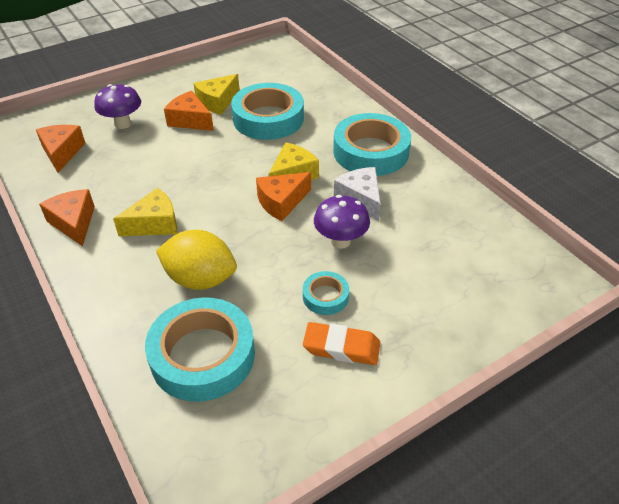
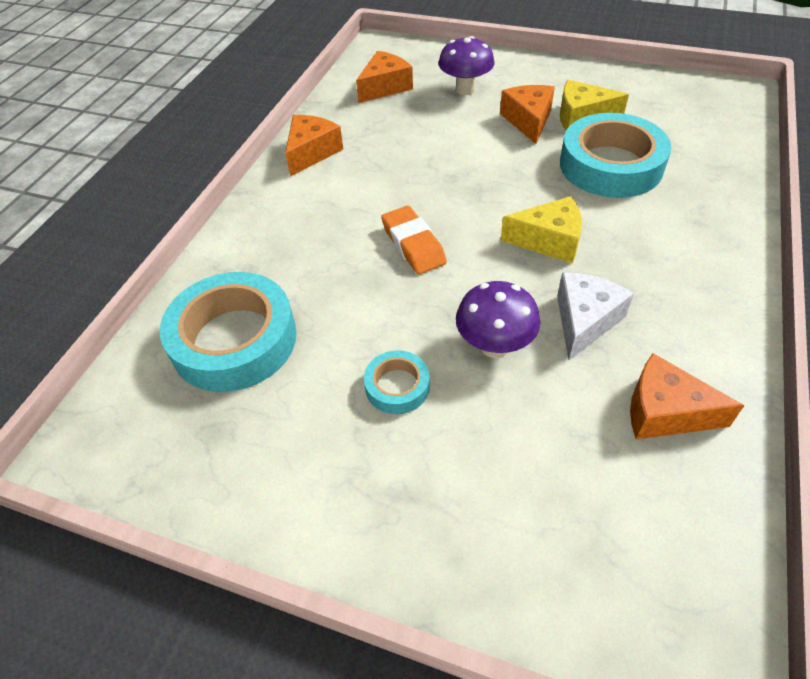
camera: 55 degrees right, 5 degrees up
(154, 224) = (362, 197): yellow cheese -> none
(200, 279) = (325, 274): yellow lemon -> none
(281, 202) = (496, 260): orange cheese -> orange cheese (665, 412)
(341, 347) = (337, 448): orange eraser -> orange eraser (413, 244)
(370, 152) = (679, 278): turquoise tape -> none

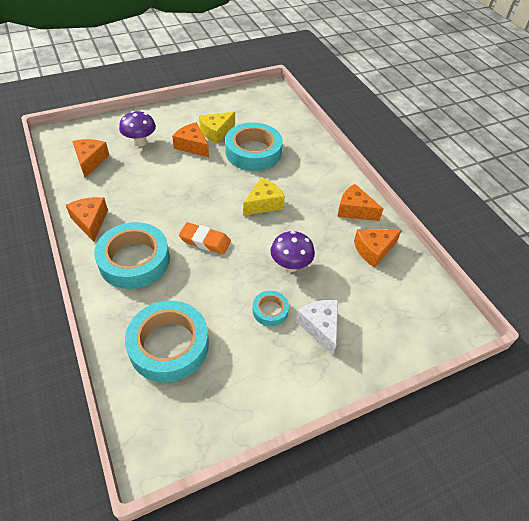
camera: 50 degrees left, 0 degrees up
(308, 220) = (134, 260): none -> turquoise tape
(584, 321) = (313, 232): white cheese -> white cheese (320, 327)
(698, 330) = (354, 210): none -> orange cheese

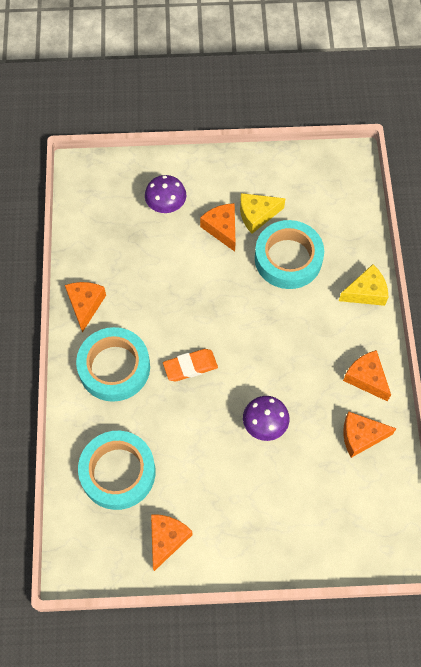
camera: 25 degrees right, 15 degrees up
(90, 161) = (106, 220): orange cheese -> orange cheese (167, 539)
(205, 241) = (190, 366): orange eraser -> orange eraser turned 60 degrees counterclockwise
(263, 203) = (269, 337): yellow cheese -> yellow cheese (366, 292)
(270, 310) = (223, 469): turquoise tape -> none
(320, 327) = (263, 504): white cheese -> none

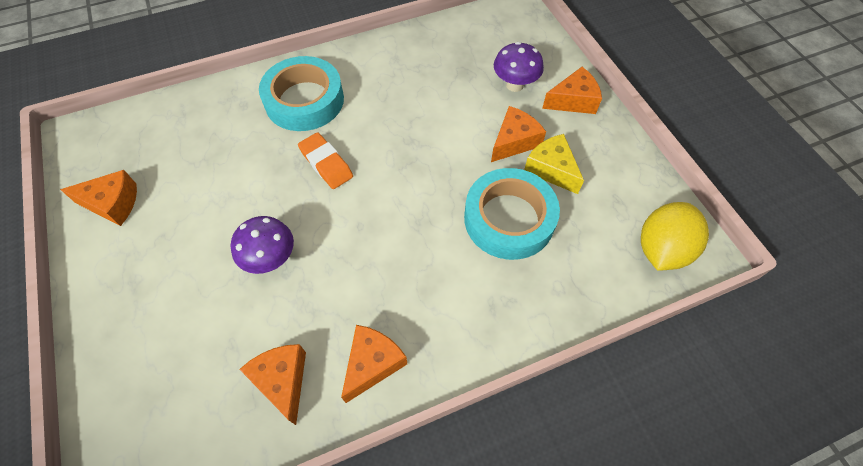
camera: 70 degrees right, 5 degrees down
(85, 305) = (367, 58): orange cheese -> orange cheese (573, 101)
(118, 472) = (185, 138): turquoise tape -> none
(344, 179) = (661, 249): none -> yellow lemon
(366, 292) = (503, 326): yellow cheese -> none

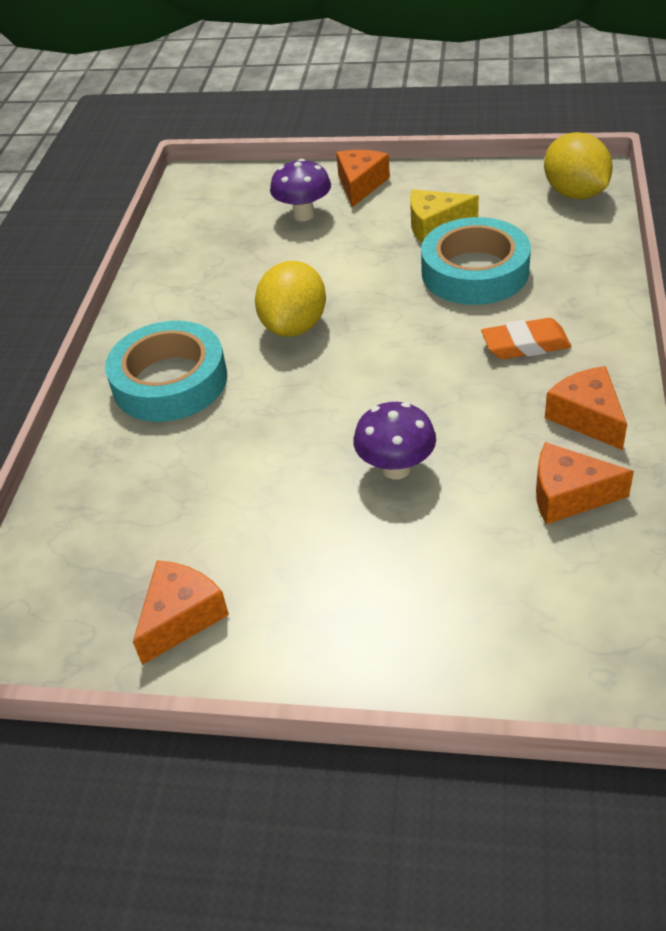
camera: 55 degrees left, 15 degrees down
(326, 163) = (290, 386): orange eraser -> orange eraser (525, 344)
(388, 137) = (294, 326): none -> yellow lemon
(514, 141) = (379, 238): orange cheese -> none

